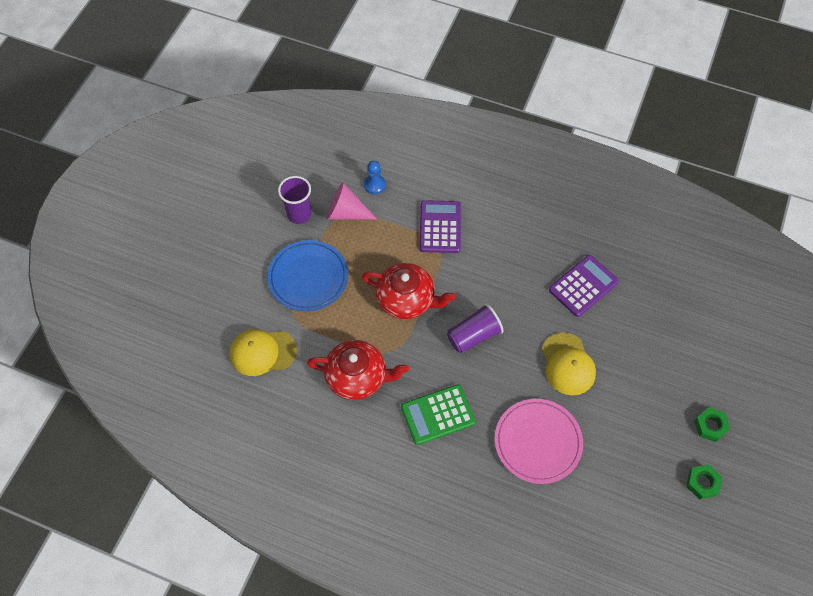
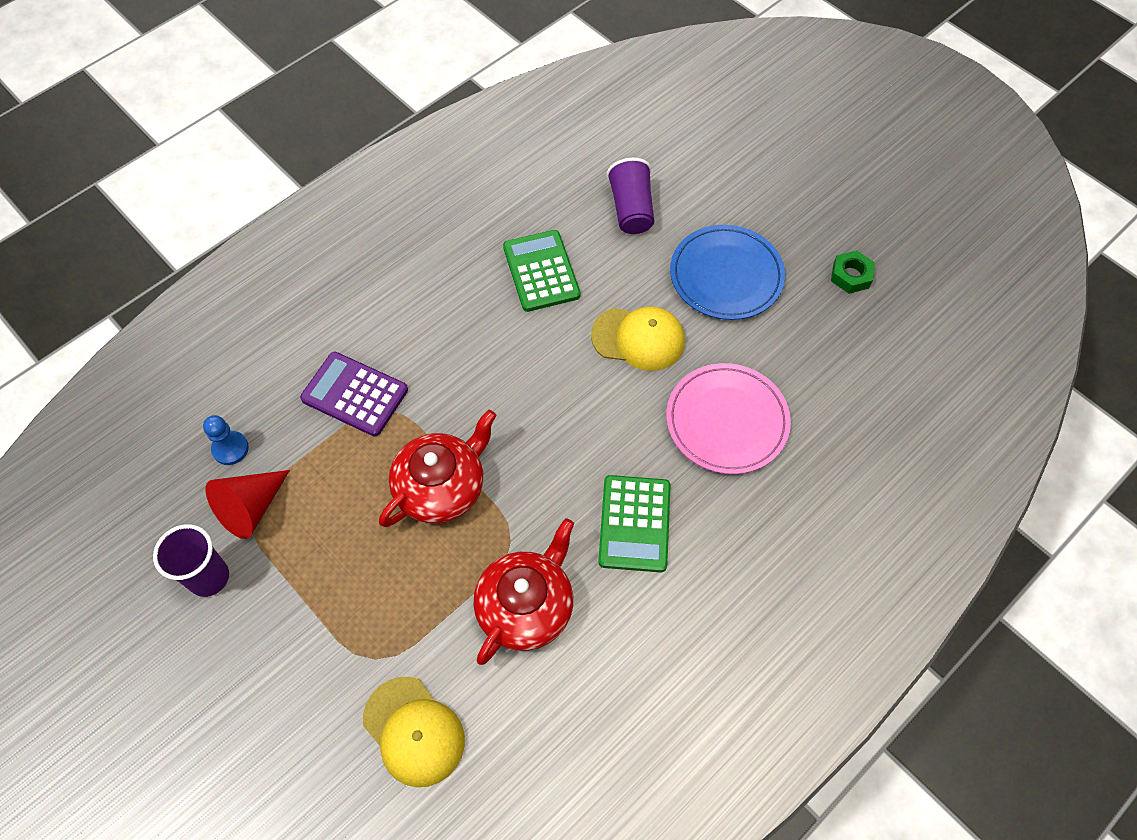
camera: 65 degrees left, 0 degrees up
(262, 352) = (414, 731): yellow cap -> yellow cap turned 60 degrees counterclockwise
(308, 277) = (326, 609): blue plate -> blue plate (726, 275)
(346, 213) = (250, 508): pink cone -> red cone
(473, 335) = (542, 427): purple cup -> purple cup (631, 209)
(583, 286) = (541, 271): purple calculator -> green calculator
(710, 426) = (786, 234): green nut -> none

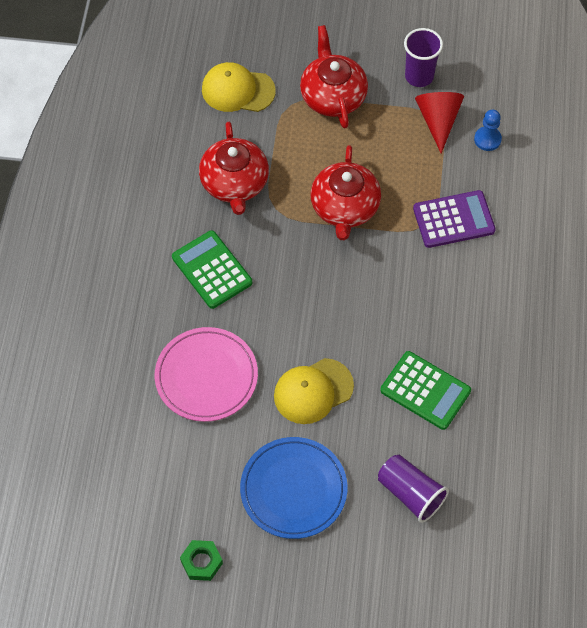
camera: 140 degrees right, 0 degrees up
(320, 630) = (333, 96): none -> red teapot

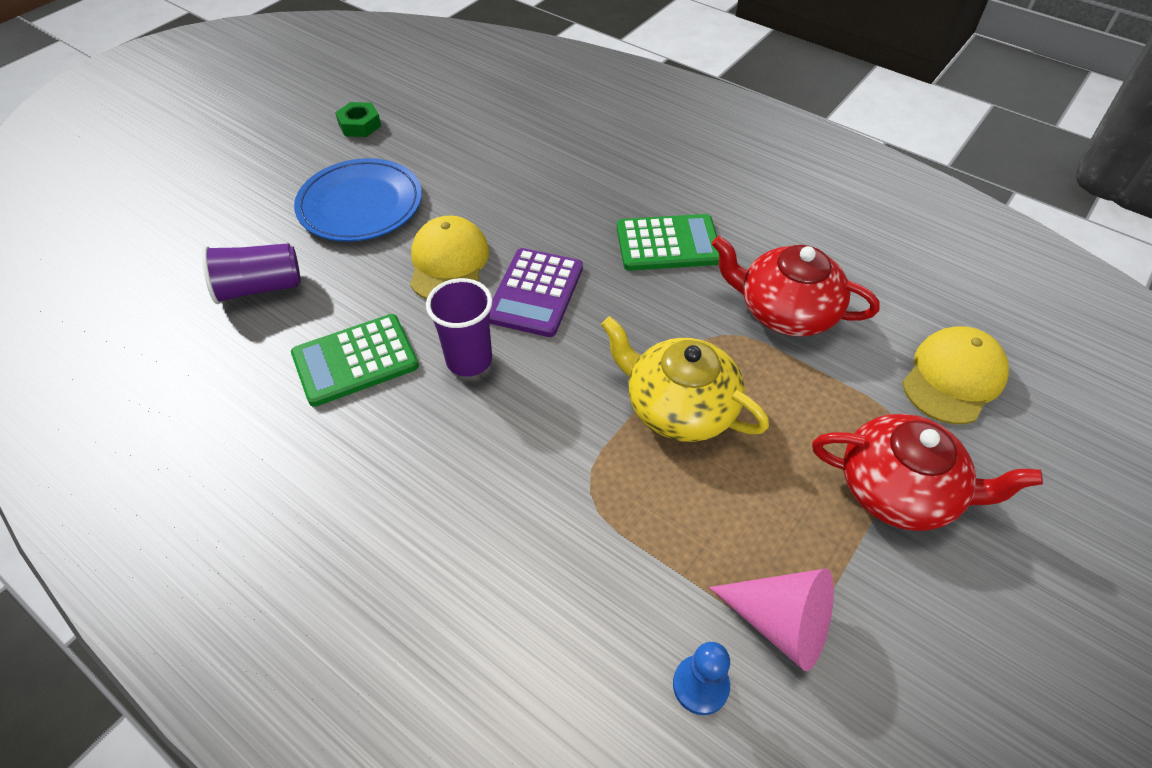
camera: 120 degrees right, 10 degrees down
(206, 376) = (538, 192): pink plate -> none
(345, 207) = (679, 407): red teapot -> yellow teapot
(419, 76) = (897, 648): purple cup -> purple cup (469, 360)
(438, 120) = (781, 623): red cone -> pink cone
(453, 220) = (573, 533): purple calculator -> purple calculator (535, 293)

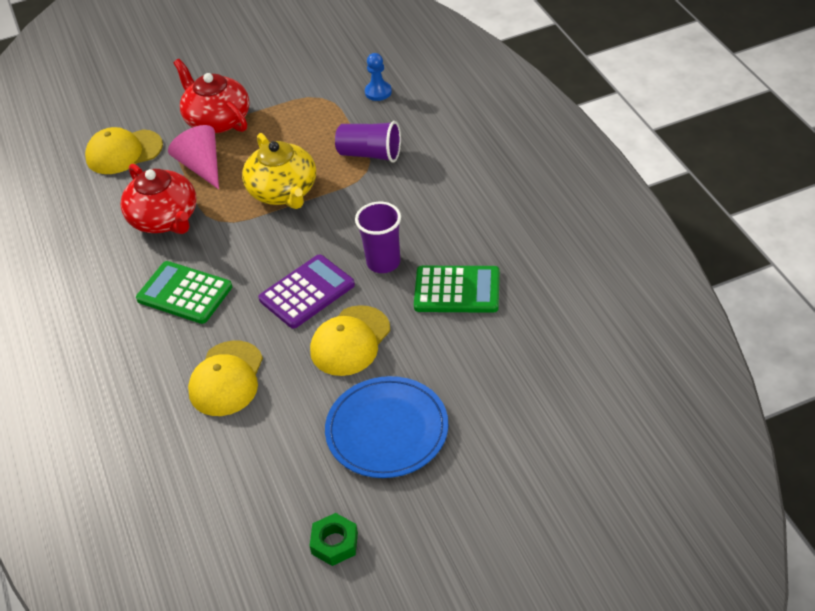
camera: 145 degrees left, 5 degrees down
(259, 288) = (503, 376): purple cup -> purple cup (370, 154)
(547, 191) = (226, 379): none -> yellow cap
(781, 623) = (325, 97): pink cone -> pink cone (201, 166)

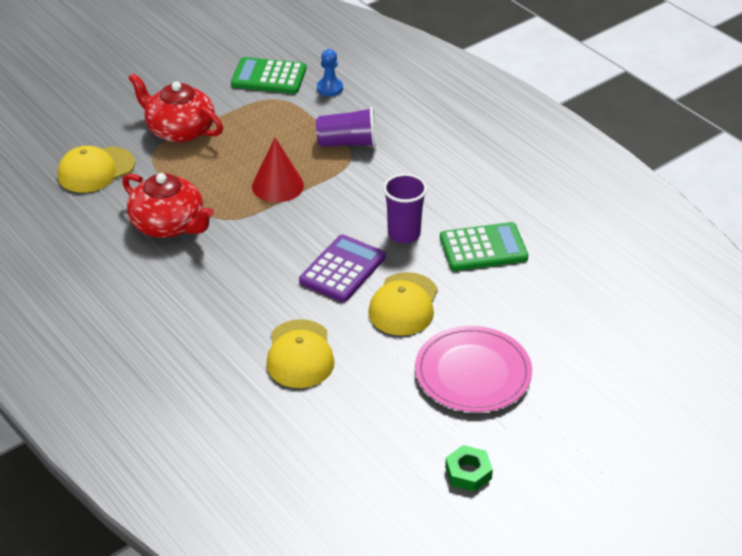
camera: 20 degrees left, 5 degrees down
(184, 293) = (222, 287): green calculator -> green calculator (269, 77)
(201, 166) = (184, 173): pink cone -> none
(283, 191) = (277, 185): yellow teapot -> red cone
(387, 430) = (473, 373): blue plate -> pink plate

